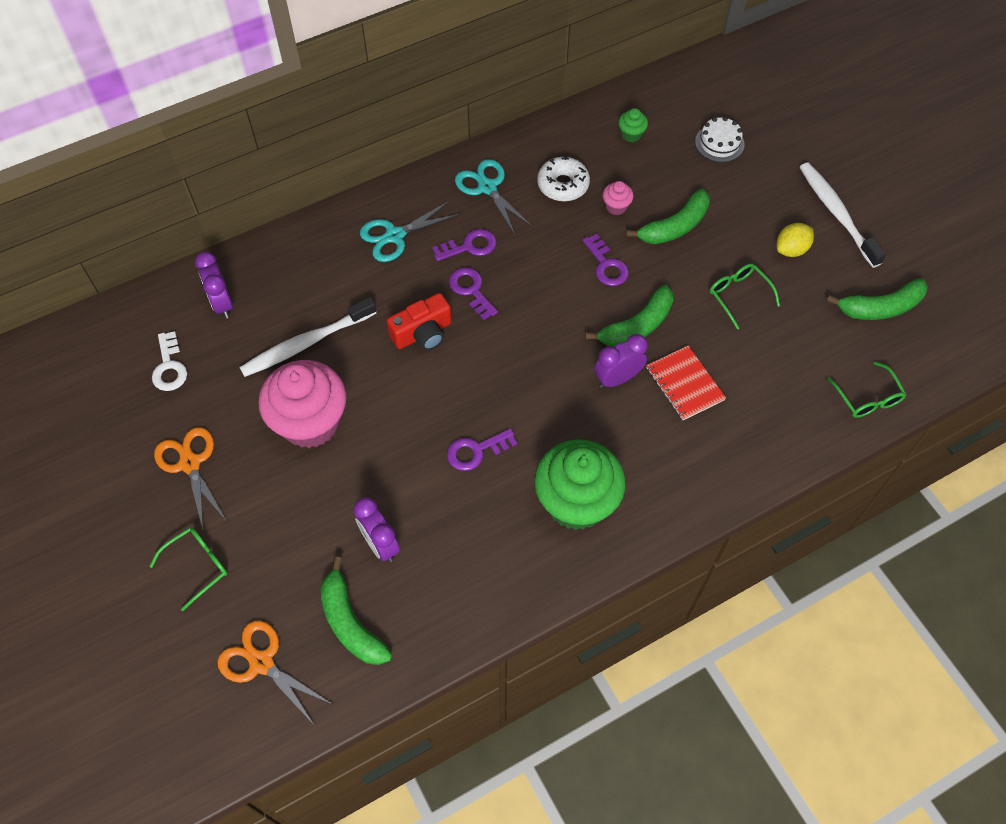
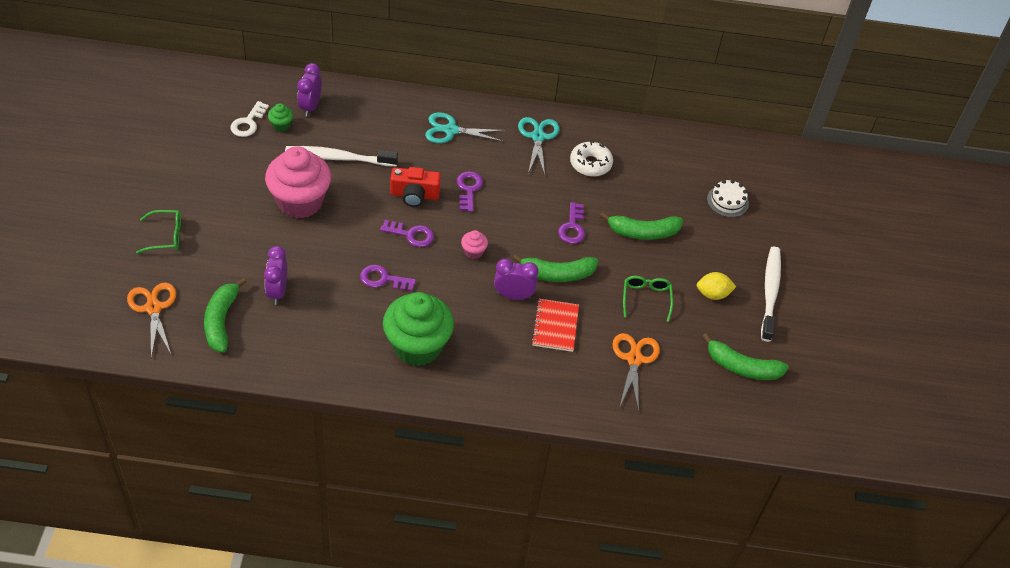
camera: 30 degrees right, 10 degrees down
(190, 463) = (212, 181): orange scissors -> orange scissors (634, 359)
(469, 246) = (492, 164): purple key -> purple key (411, 235)
(616, 206) = (614, 197): pink cupcake -> pink cupcake (473, 252)
(631, 134) = (668, 161): green cupcake -> green cupcake (281, 125)
(867, 398) = (675, 413): green glasses -> none

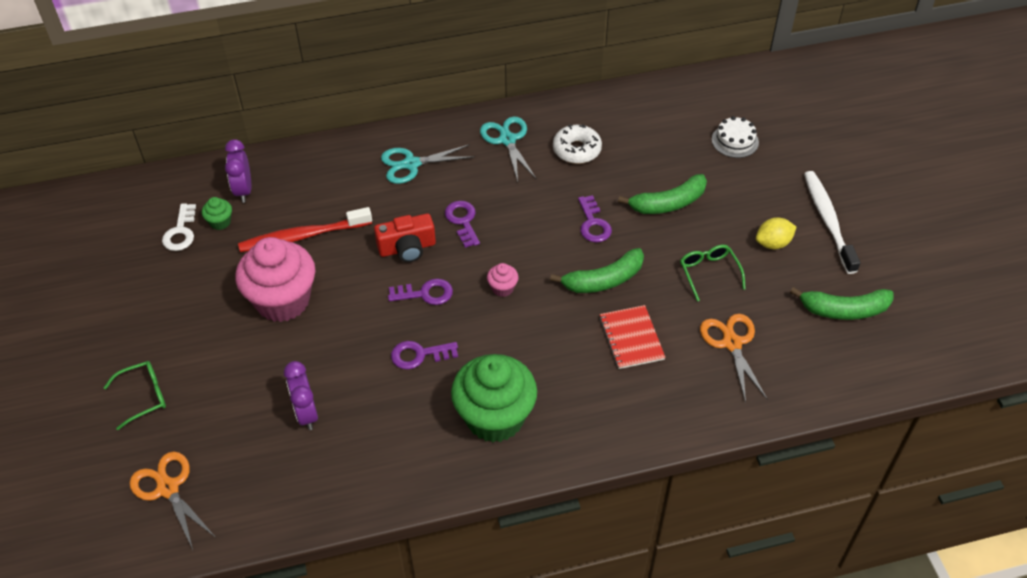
camera: 15 degrees left, 0 degrees up
(221, 321) = (256, 473): green banana -> none
(338, 158) = (302, 236): white toothbrush -> red toothbrush
(513, 295) = (570, 321): purple clock -> none

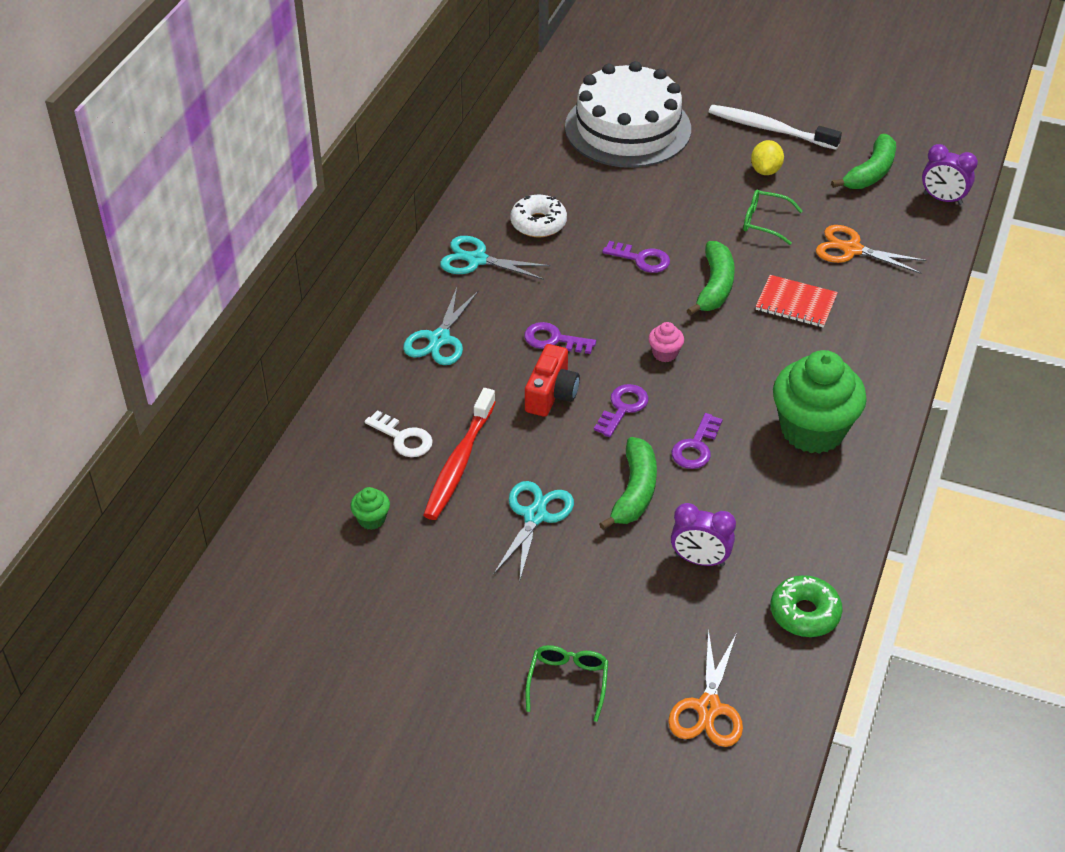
camera: 55 degrees left, 5 degrees down
(168, 488) = (708, 708): orange scissors -> orange scissors turned 75 degrees counterclockwise
(180, 232) = (353, 558): white key -> white key (403, 438)
(243, 190) = (342, 481): purple clock -> purple clock (942, 199)
(283, 301) = (535, 516): pink cupcake -> turquoise scissors
(297, 504) = (804, 613): none -> green donut
(668, 203) = (662, 203): green banana -> green banana (634, 491)
(735, 141) = (628, 128): white cake -> white cake, size x2.48

